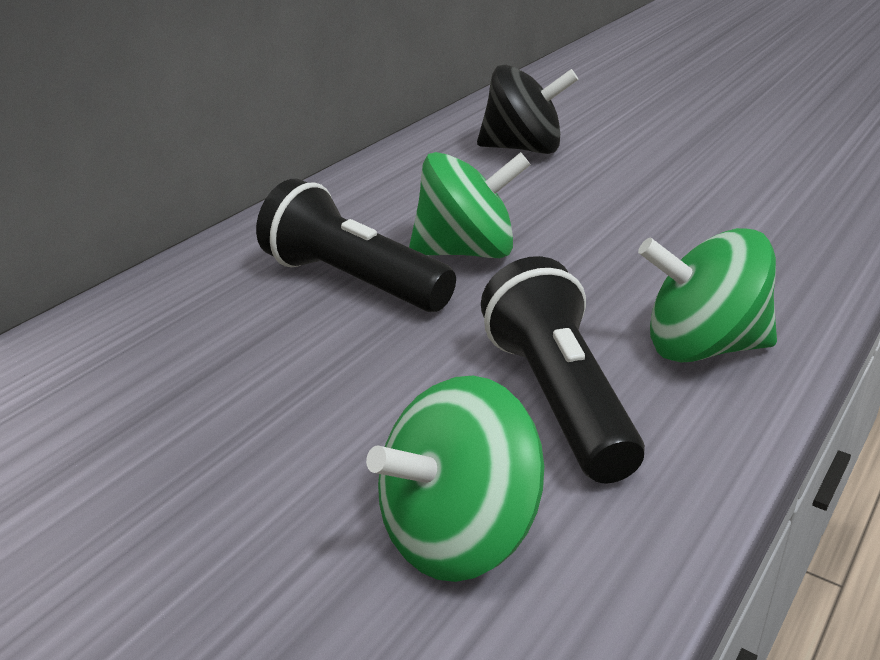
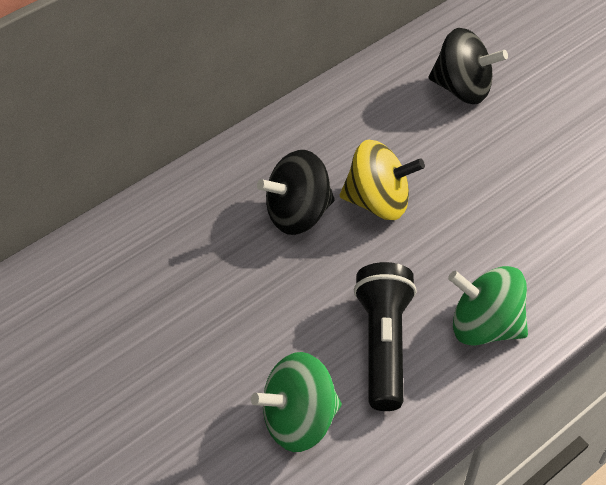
camera: 15 degrees right, 20 degrees up
(353, 281) = (298, 214): black flashlight -> black spinning top
(467, 252) = (378, 202): green spinning top -> yellow spinning top

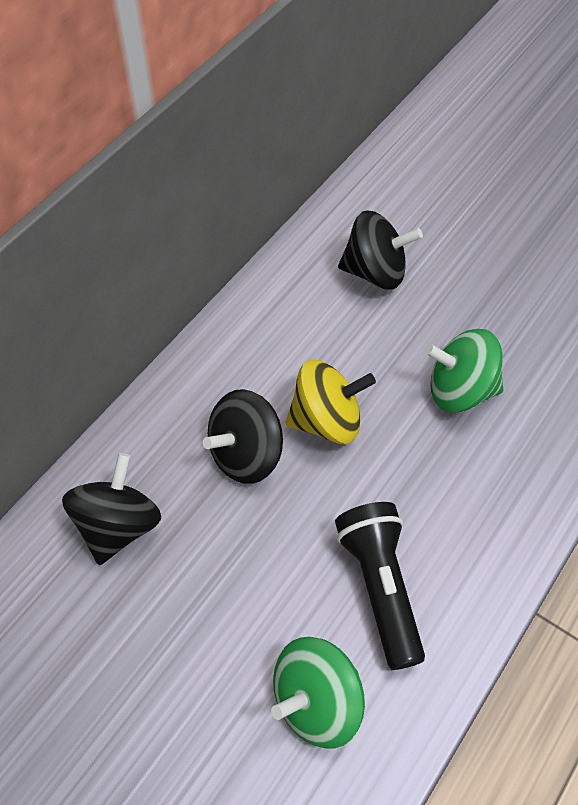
camera: 15 degrees left, 5 degrees up
(170, 246) = (118, 526): none -> black spinning top
(484, 326) = (477, 539): green spinning top -> green spinning top (460, 390)

